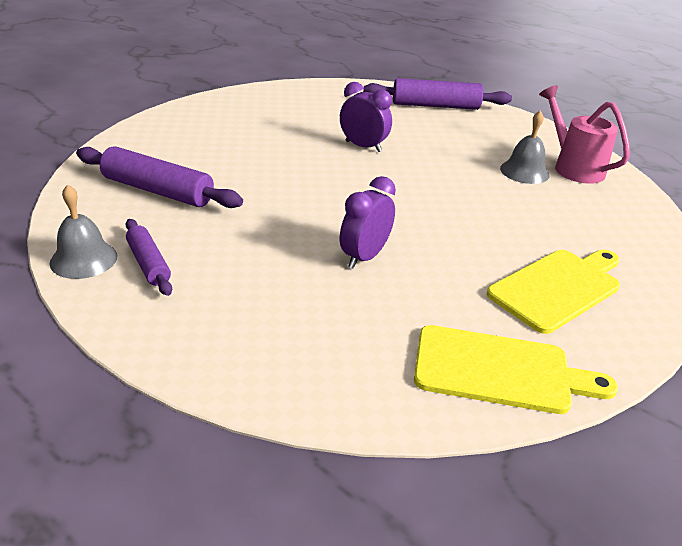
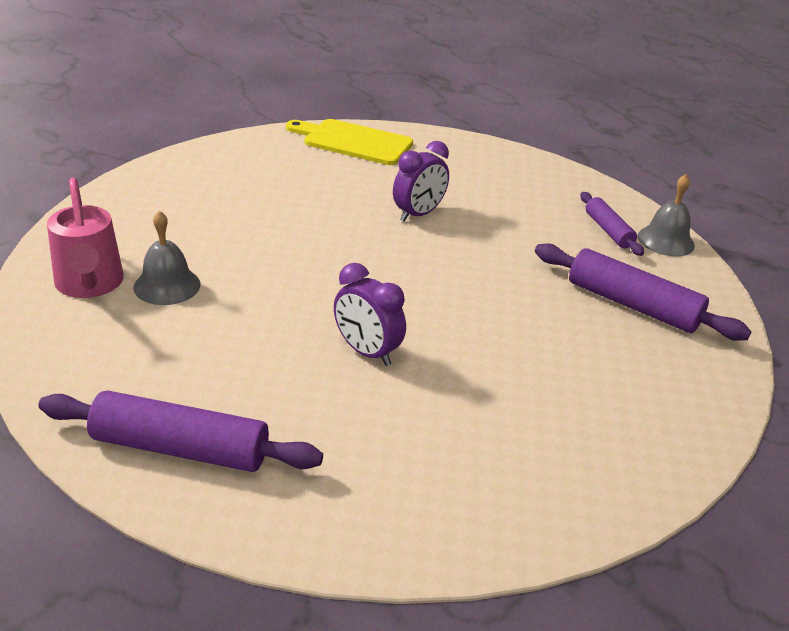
camera: 170 degrees left, 0 degrees up
(558, 288) = (264, 174): yellow cutting board -> none

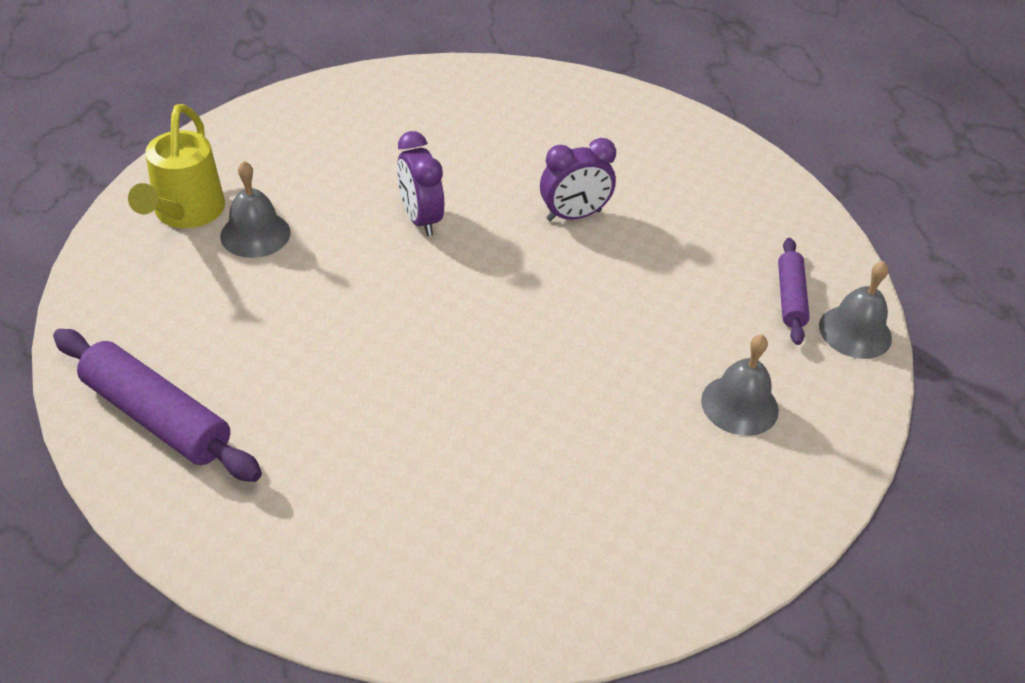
camera: 25 degrees right, 10 degrees up
(89, 285) = (185, 213): pink watering can -> yellow watering can
(353, 142) = (568, 99): yellow cutting board -> none
(367, 352) = (397, 370): purple clock -> purple clock (420, 219)
(632, 305) = (739, 405): purple rolling pin -> grey bell

